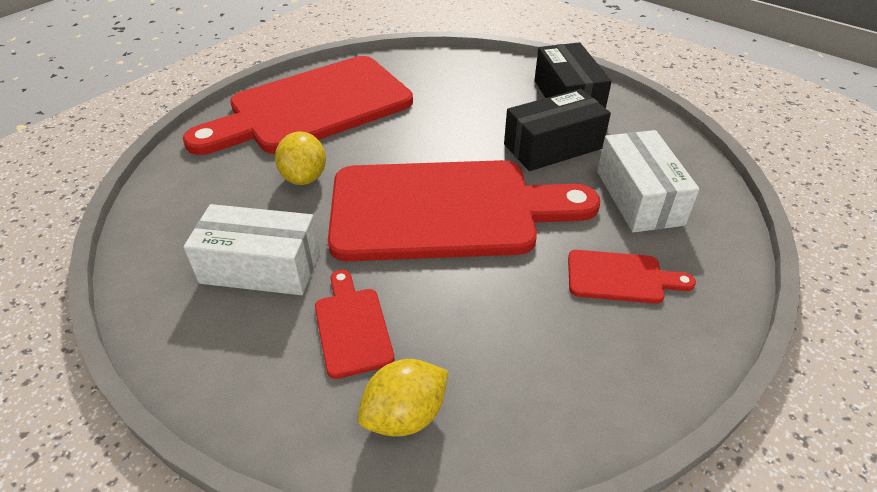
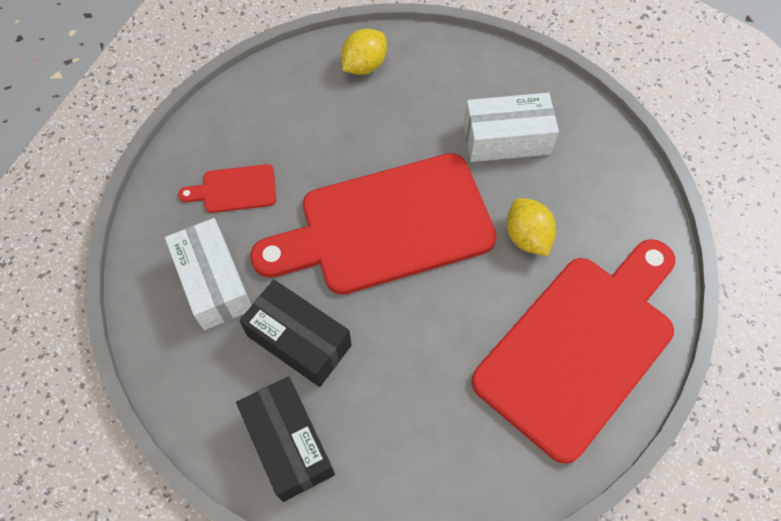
camera: 165 degrees right, 20 degrees up
(352, 327) = (418, 109): red cutting board -> none
(553, 146) = (299, 340): black box -> black box turned 75 degrees clockwise

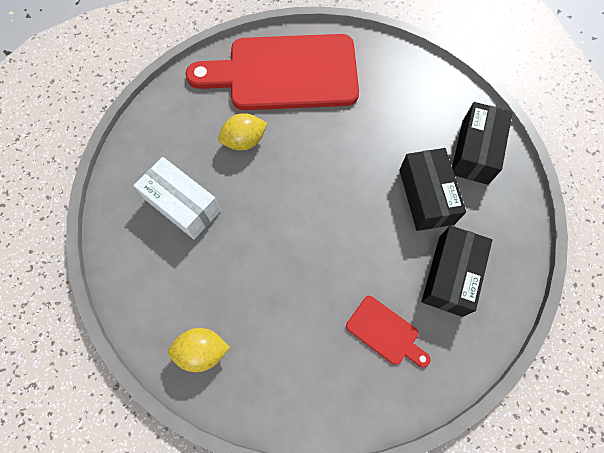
camera: 135 degrees left, 5 degrees up
(214, 282) = (450, 275): white box -> black box
(386, 227) = (314, 216): red cutting board -> none
(527, 237) = (244, 141): yellow lemon -> yellow lemon turned 45 degrees clockwise

